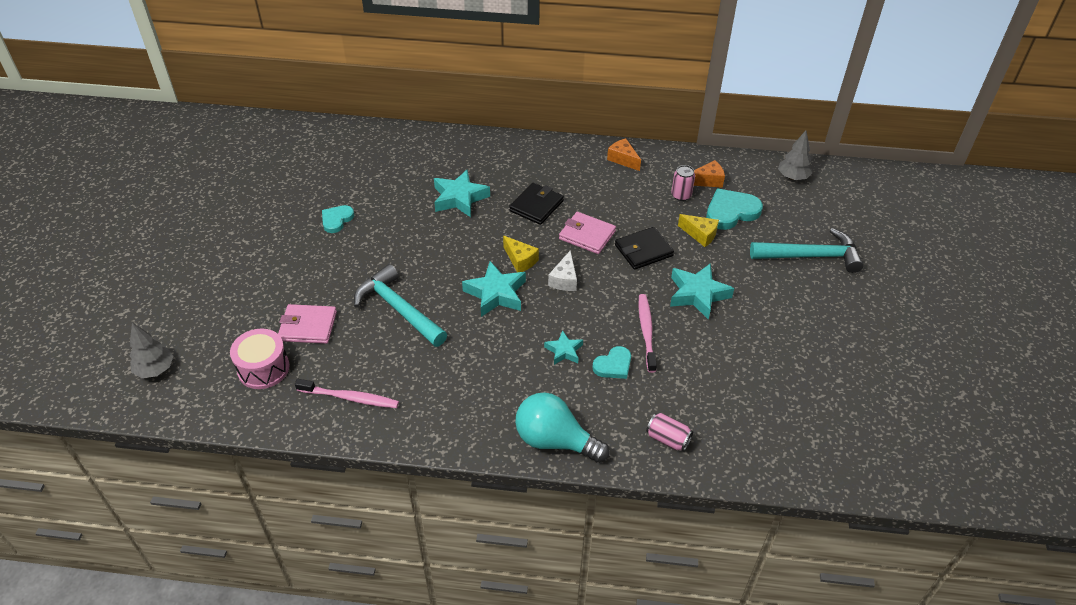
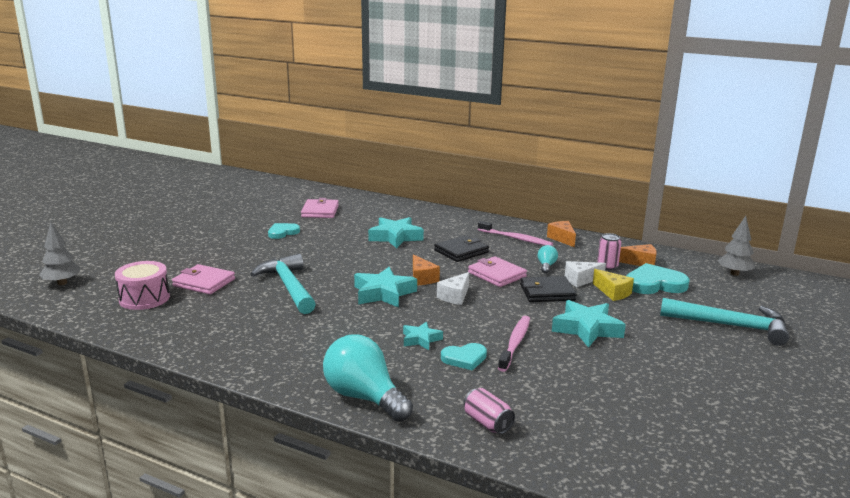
camera: 20 degrees right, 25 degrees down
(349, 398) = (197, 329): pink toothbrush -> pink toothbrush (515, 238)
(354, 170) = (320, 211): none -> pink wallet
(520, 260) = (422, 278): yellow cheese -> orange cheese
(626, 209) = (546, 266): none -> turquoise light bulb
(665, 223) = (581, 280): none -> white cheese

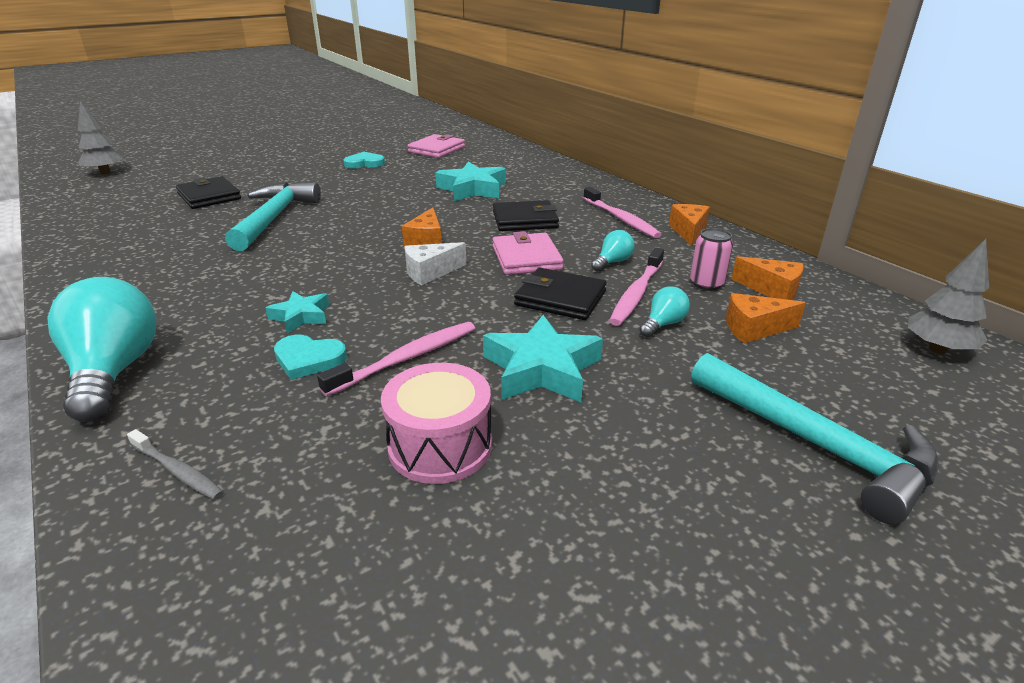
camera: 30 degrees right, 10 degrees up
(144, 298) = (135, 200): pink drum -> pink drum (440, 446)
(204, 282) = (209, 196): pink wallet -> black wallet
(383, 293) = (355, 248): turquoise star -> none
(487, 423) = (177, 471): pink can -> grey toothbrush
(581, 280) = (637, 293): white cheese -> pink toothbrush
(613, 292) = (663, 324): yellow cheese -> turquoise light bulb
(654, 284) = (754, 329): turquoise heart -> orange cheese

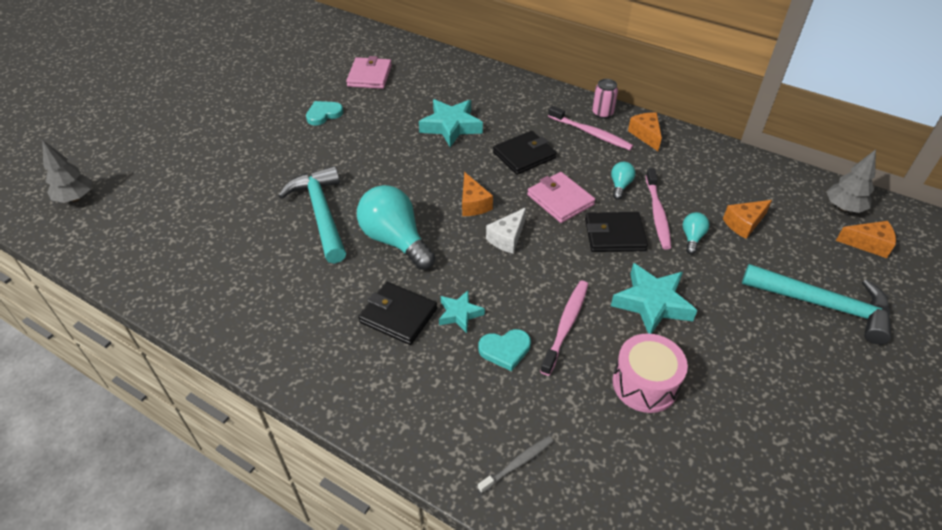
camera: 25 degrees left, 15 degrees up
(114, 372) = (386, 412): turquoise light bulb -> turquoise light bulb (395, 240)
(177, 471) = (517, 464): grey toothbrush -> grey toothbrush turned 45 degrees counterclockwise
(209, 196) = (229, 202): black wallet -> black wallet (398, 315)
(706, 284) = (692, 189): pink can -> pink can (602, 113)
(772, 290) = (733, 183): orange cheese -> orange cheese (868, 244)

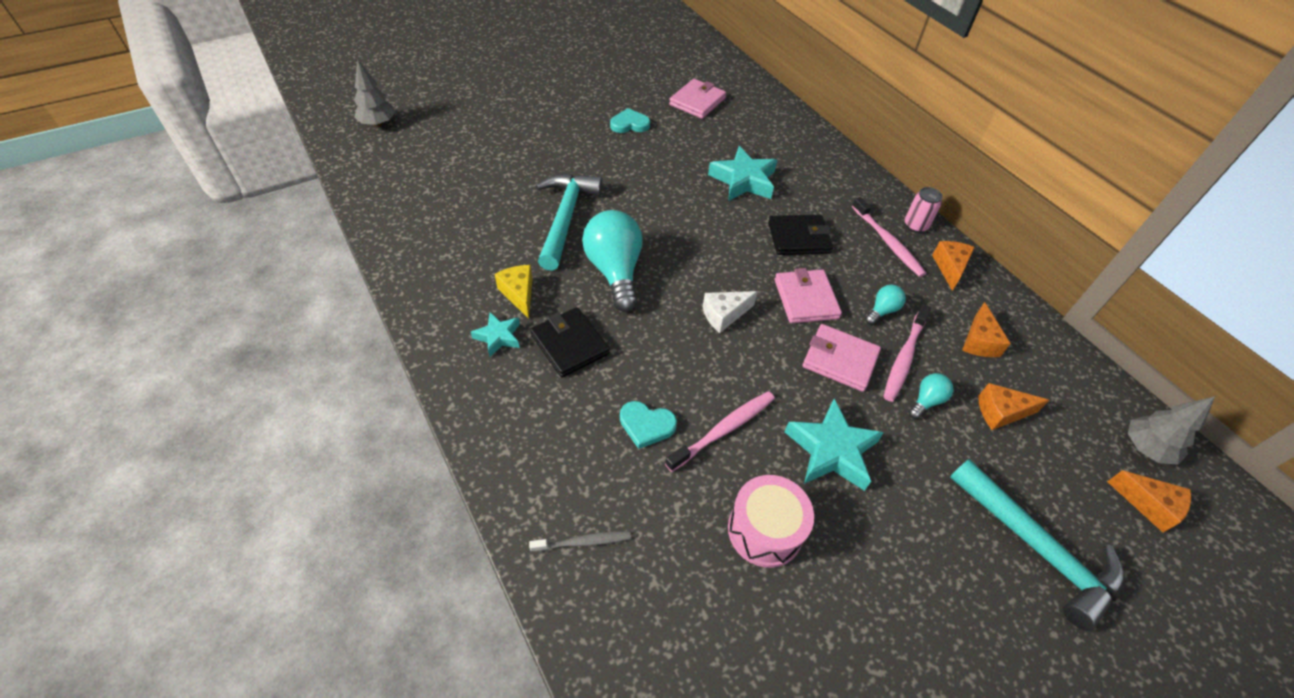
camera: 25 degrees right, 5 degrees up
(324, 293) = (519, 294): none -> yellow cheese
(459, 314) = (627, 369): turquoise star -> turquoise star (498, 337)
(473, 204) = (713, 266): orange cheese -> orange cheese (979, 341)
(614, 235) = (840, 360): black wallet -> pink wallet

